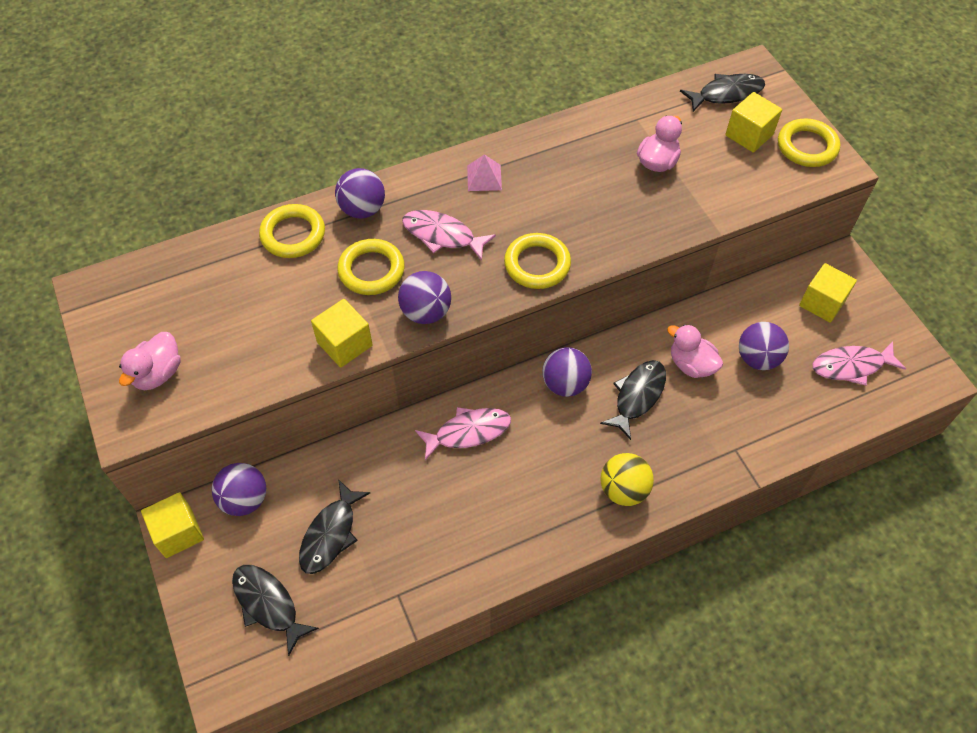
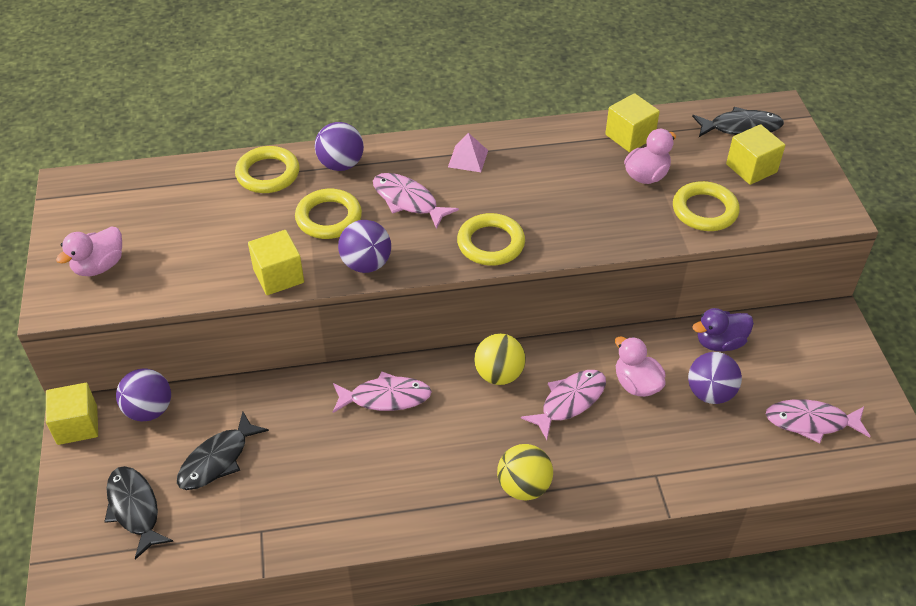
camera: 15 degrees right, 10 degrees down
(565, 384) = (499, 374): purple ball -> yellow ball
(637, 396) = (569, 402): black fish -> pink fish
(751, 306) = (719, 342): none -> purple duck
(807, 146) = (809, 189): yellow ring -> yellow ring (704, 210)
(822, 303) = (799, 354): yellow cube -> yellow cube (629, 136)

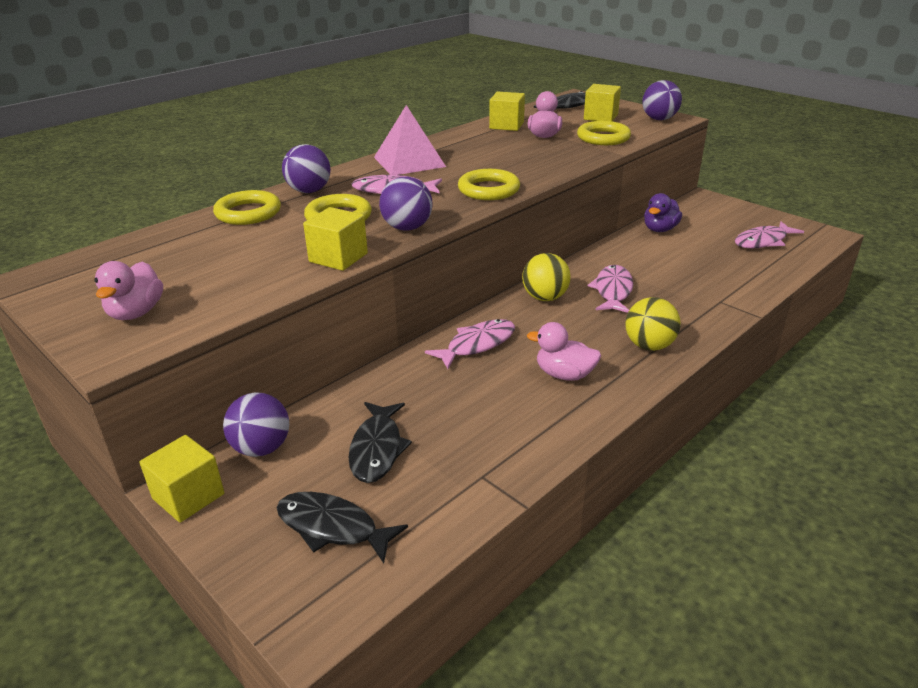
camera: 35 degrees left, 15 degrees down
(468, 158) = (409, 162): pink pyramid -> pink pyramid, size x1.86
(636, 384) = (641, 266): pink duck -> pink duck (564, 374)
(710, 393) = (690, 252): purple ball -> purple ball (659, 119)

